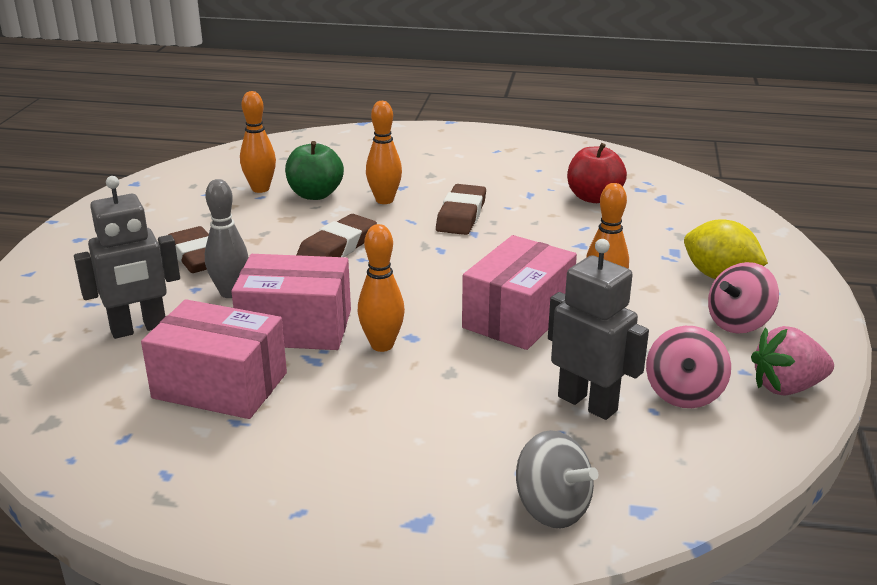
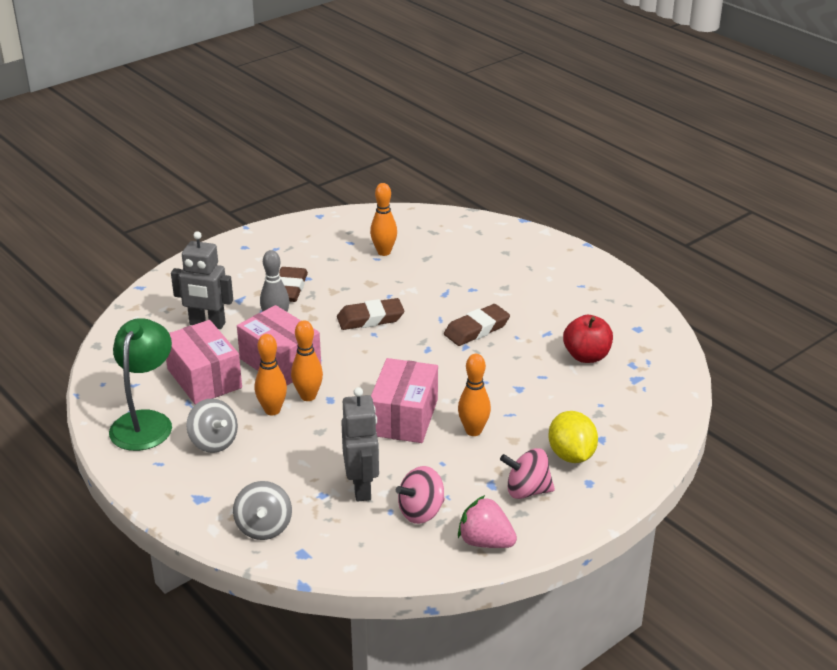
camera: 40 degrees right, 5 degrees up
(206, 473) = (145, 422): none -> green lamp
(315, 194) = (410, 271): green apple -> none
(339, 448) = (213, 442): none -> grey spinning top
(384, 200) = (446, 295): orange bowling pin -> orange bowling pin (272, 410)
(518, 317) = (404, 417): pink box -> pink box turned 60 degrees counterclockwise

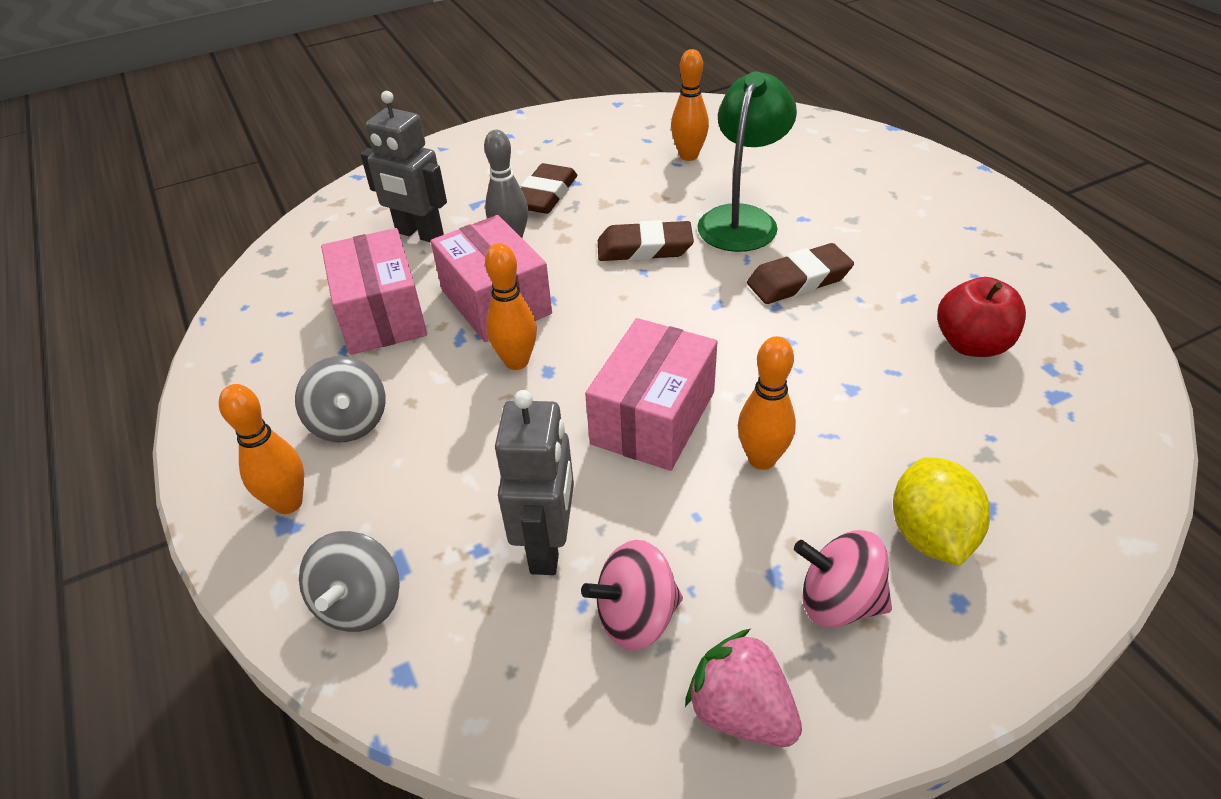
camera: 15 degrees right, 10 degrees up
(145, 422) = (270, 374): green lamp -> green lamp (742, 219)
(272, 410) = (456, 379): orange bowling pin -> orange bowling pin (288, 503)

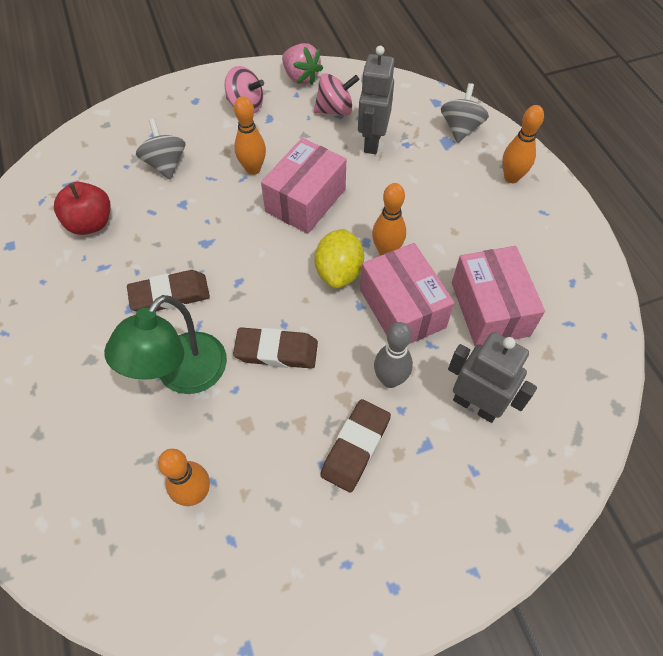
camera: 175 degrees left, 15 degrees up
(350, 423) = (490, 221): grey spinning top -> grey spinning top (165, 164)
(930, 535) = (190, 125): yellow lemon -> yellow lemon (339, 272)

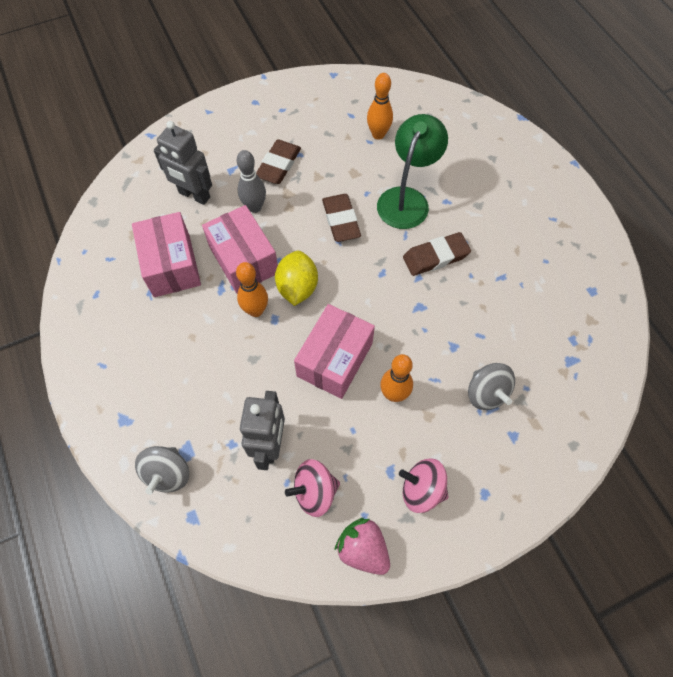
camera: 175 degrees right, 5 degrees up
(91, 223) = (531, 318): red apple -> none
(276, 351) = (341, 220): brown eraser -> brown eraser turned 75 degrees clockwise
(511, 177) = (124, 405): orange bowling pin -> none

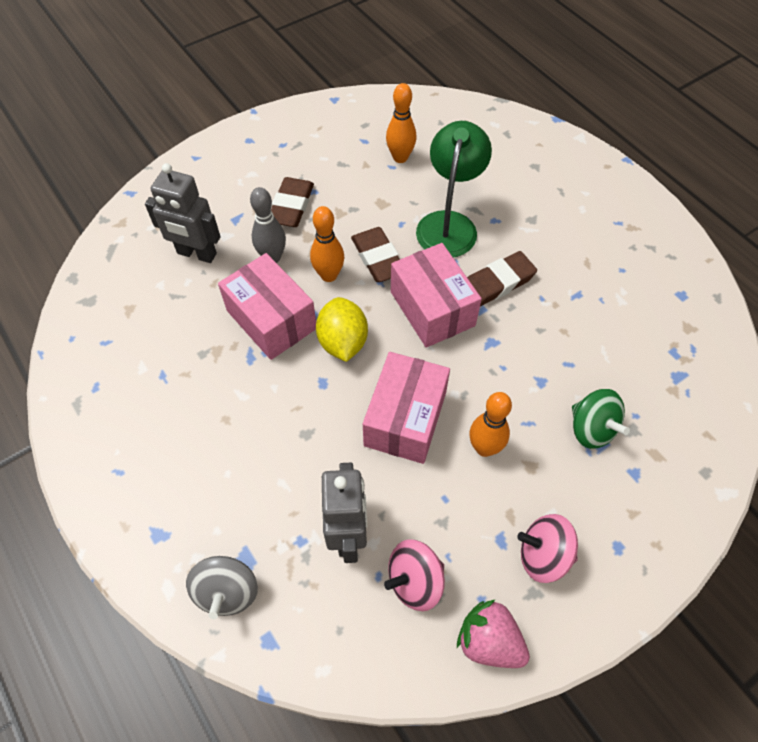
camera: 10 degrees left, 5 degrees down
(172, 265) = (184, 338): pink box -> pink box (432, 308)
(256, 310) = (298, 376): orange bowling pin -> orange bowling pin (329, 275)
(486, 393) = (591, 429): grey spinning top -> green spinning top

